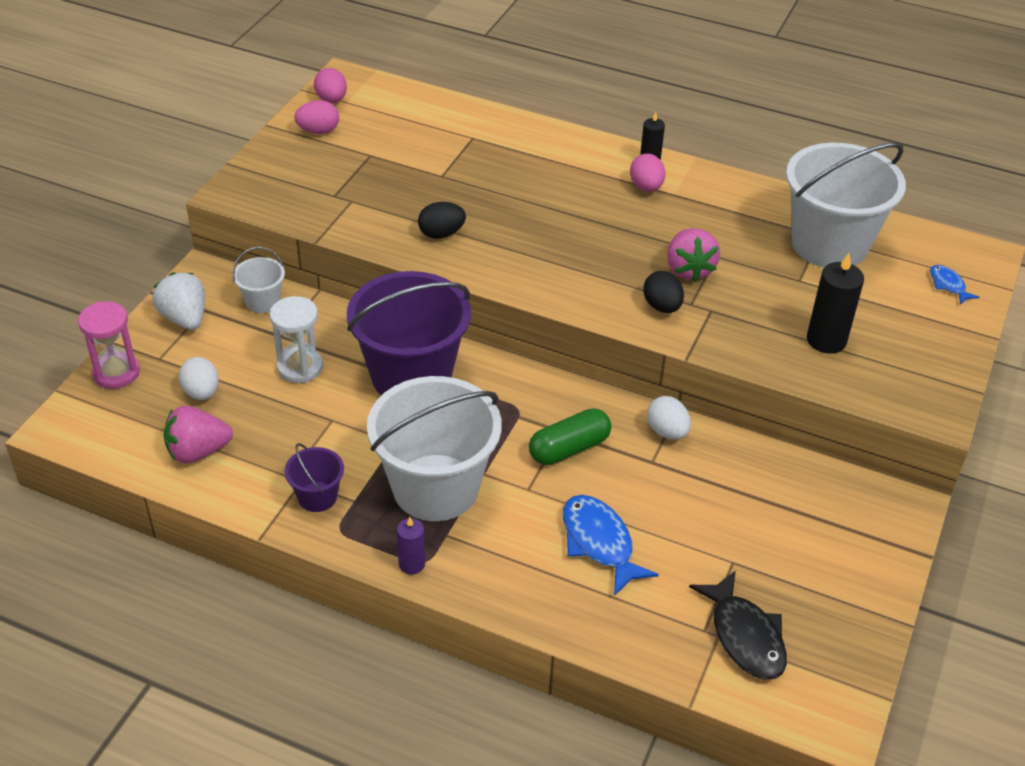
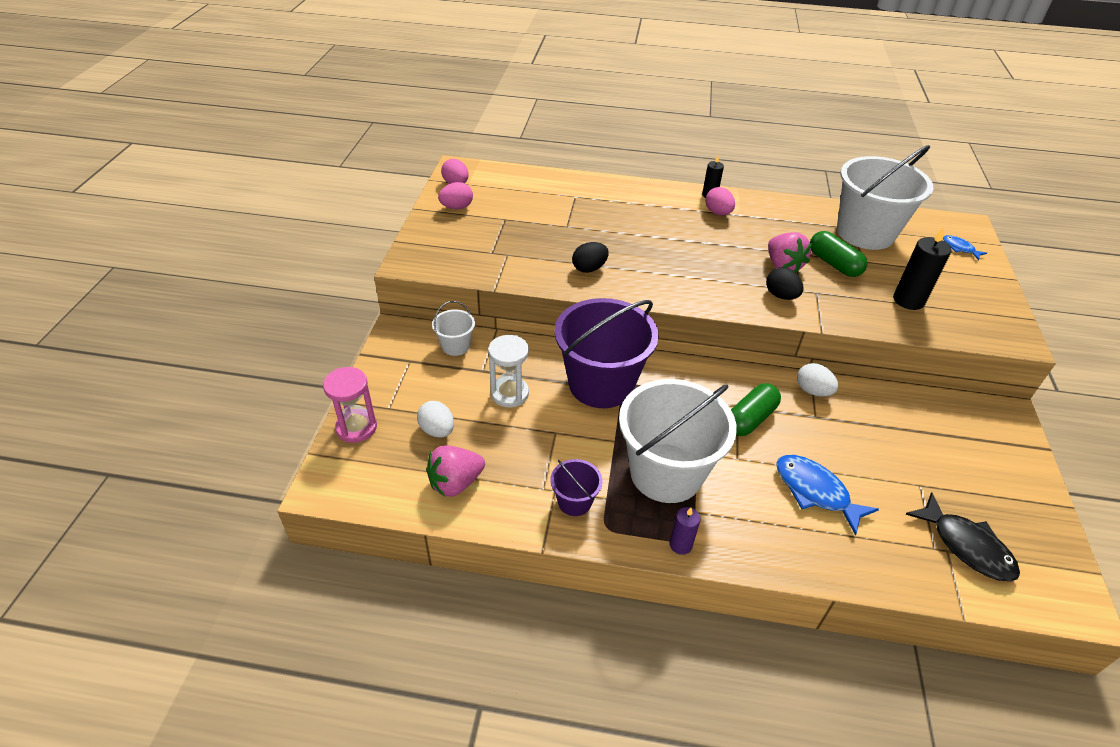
camera: 15 degrees left, 0 degrees up
(185, 318) = (397, 370): white strawberry -> none
(758, 278) = (834, 264): none -> green capsule

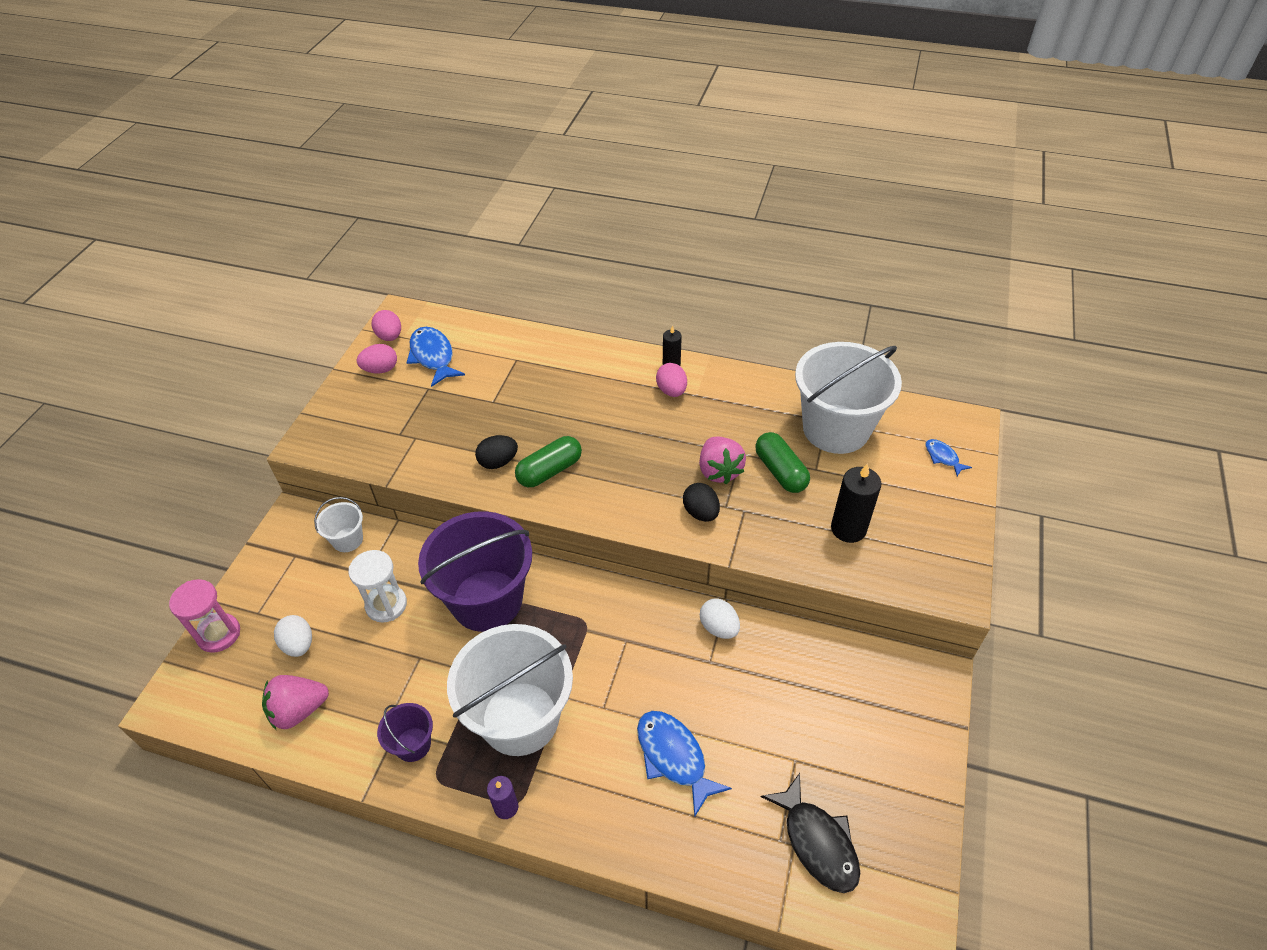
camera: 10 degrees right, 5 degrees up
(500, 196) = (433, 356): none -> blue fish
(750, 419) = (635, 658): green capsule -> green capsule (549, 471)

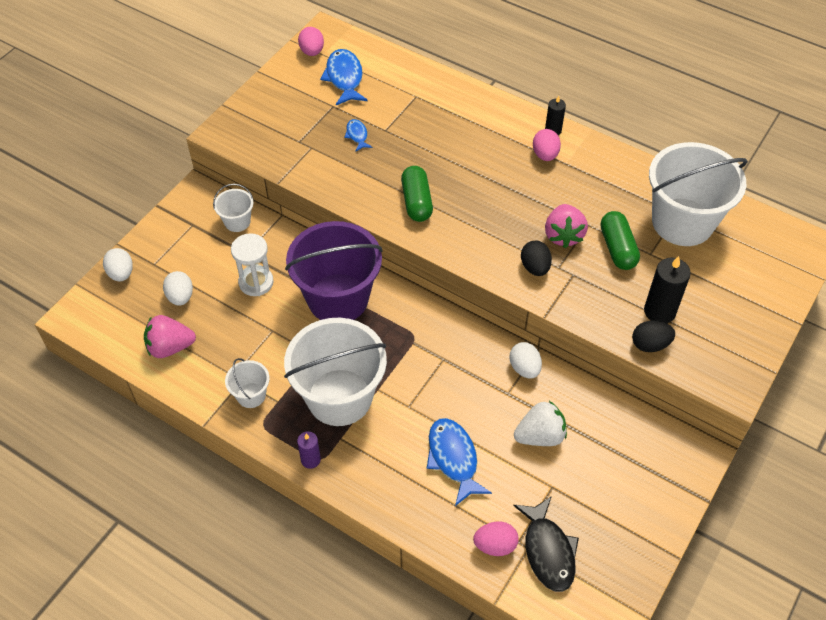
camera: 15 degrees right, 5 degrees up
(219, 634) = (121, 273): pink hourglass -> white egg
(380, 370) = (297, 80): pink egg -> pink egg (495, 545)
(413, 744) = (251, 395): purple bucket -> white bucket
(498, 462) = (375, 184): black egg -> black egg (650, 344)
(549, 471) = (416, 202): green capsule -> green capsule turned 75 degrees counterclockwise
(761, 702) = (540, 436): none -> white strawberry
(943, 457) = (771, 270): blue fish -> blue fish (357, 135)

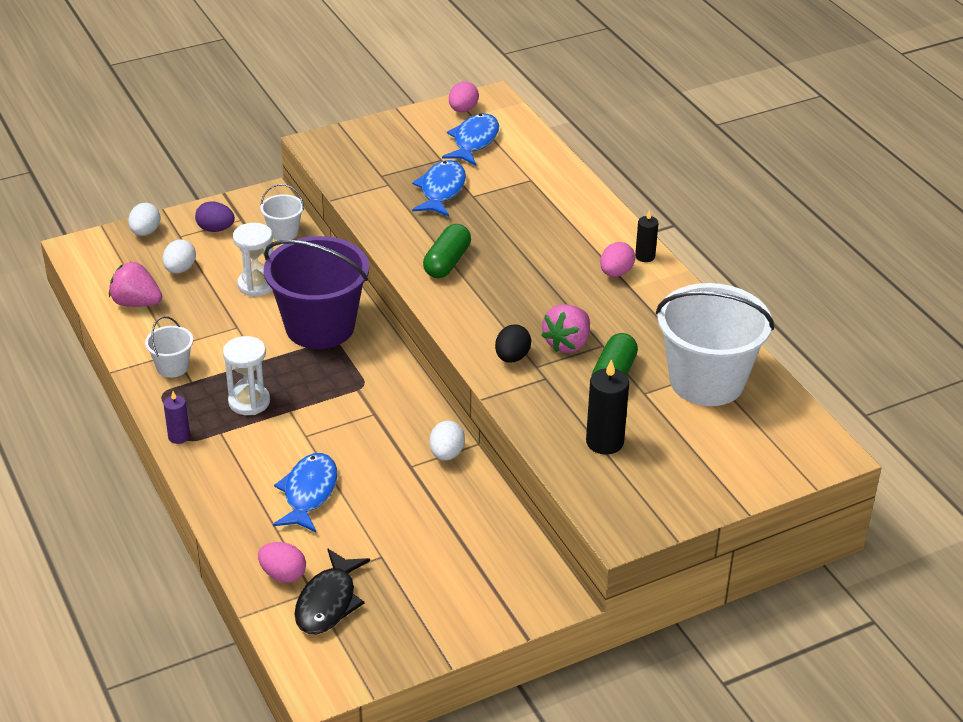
camera: 30 degrees right, 15 degrees down
(179, 244) = (215, 229): none -> purple egg
(339, 397) = (249, 402): white bucket -> white hourglass
(357, 135) = (441, 190): blue fish -> blue fish, size x1.89
(540, 436) = (409, 512): white strawberry -> none
(650, 344) = (566, 463): black egg -> none

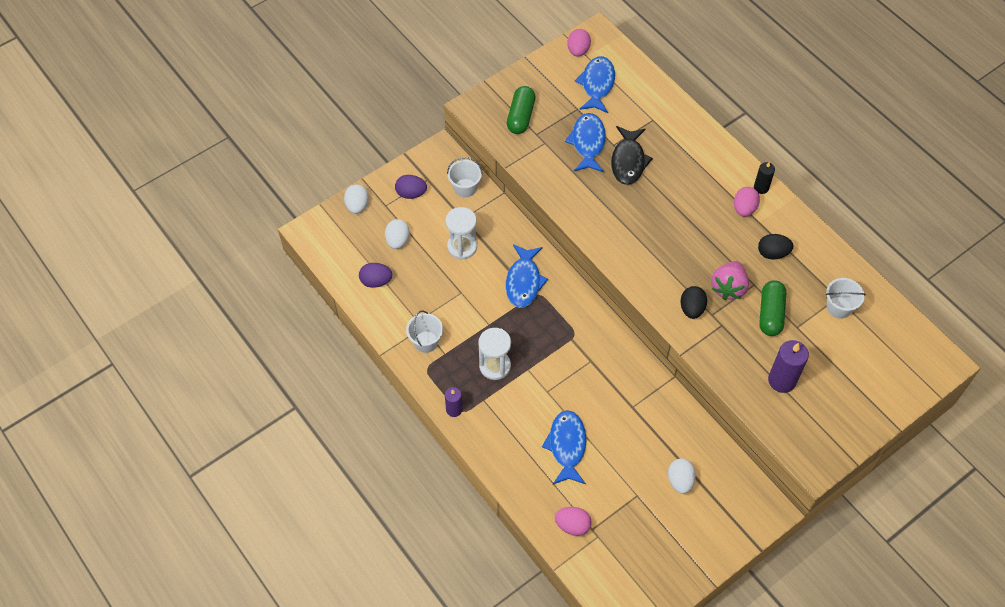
camera: 10 degrees left, 20 degrees up
(136, 303) = (376, 281): pink strawberry -> purple egg
(320, 327) = (524, 281): purple bucket -> blue fish
(328, 602) = (612, 544): black fish -> black fish (628, 161)
(446, 454) = (655, 390): white egg -> white egg (680, 481)
(447, 262) = (615, 219): green capsule -> green capsule (520, 116)
(604, 442) = (782, 380): black candle -> purple candle
(637, 319) = (772, 253): none -> black egg
(706, 381) = (839, 307): white bucket -> white bucket, size x0.45

